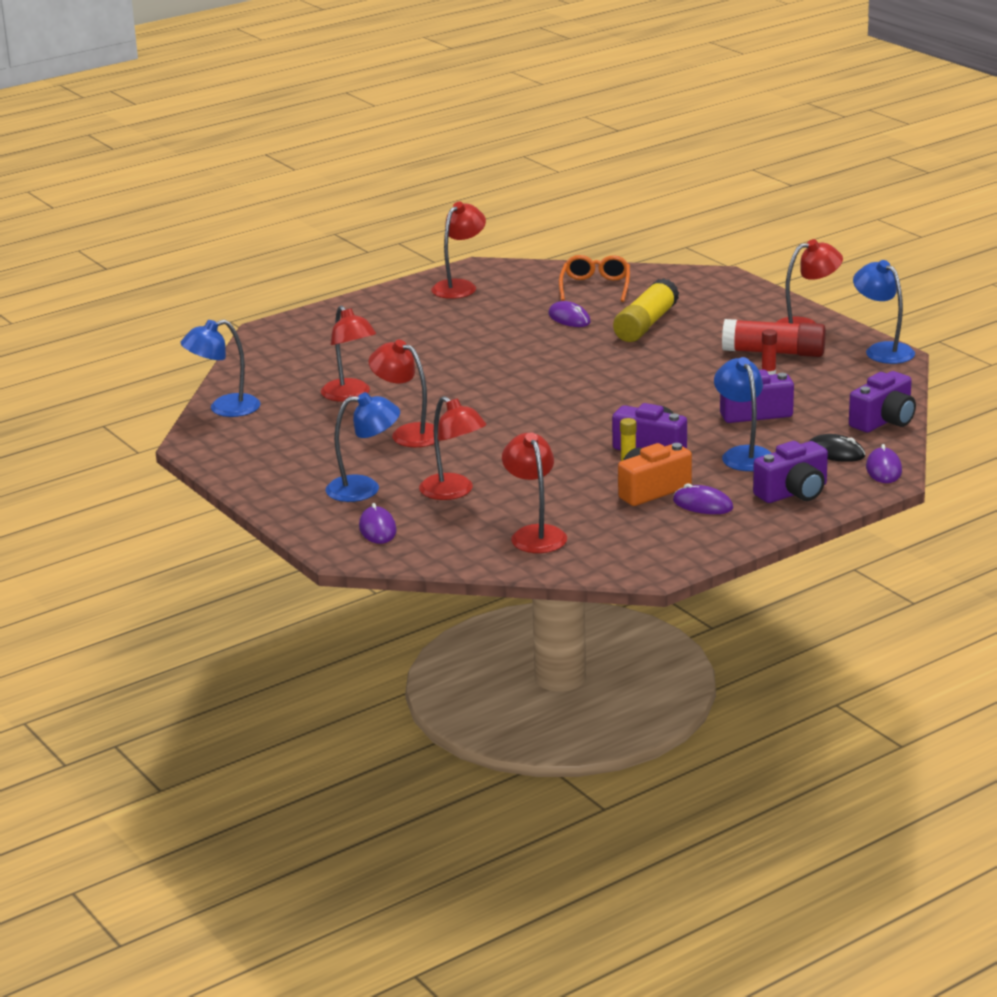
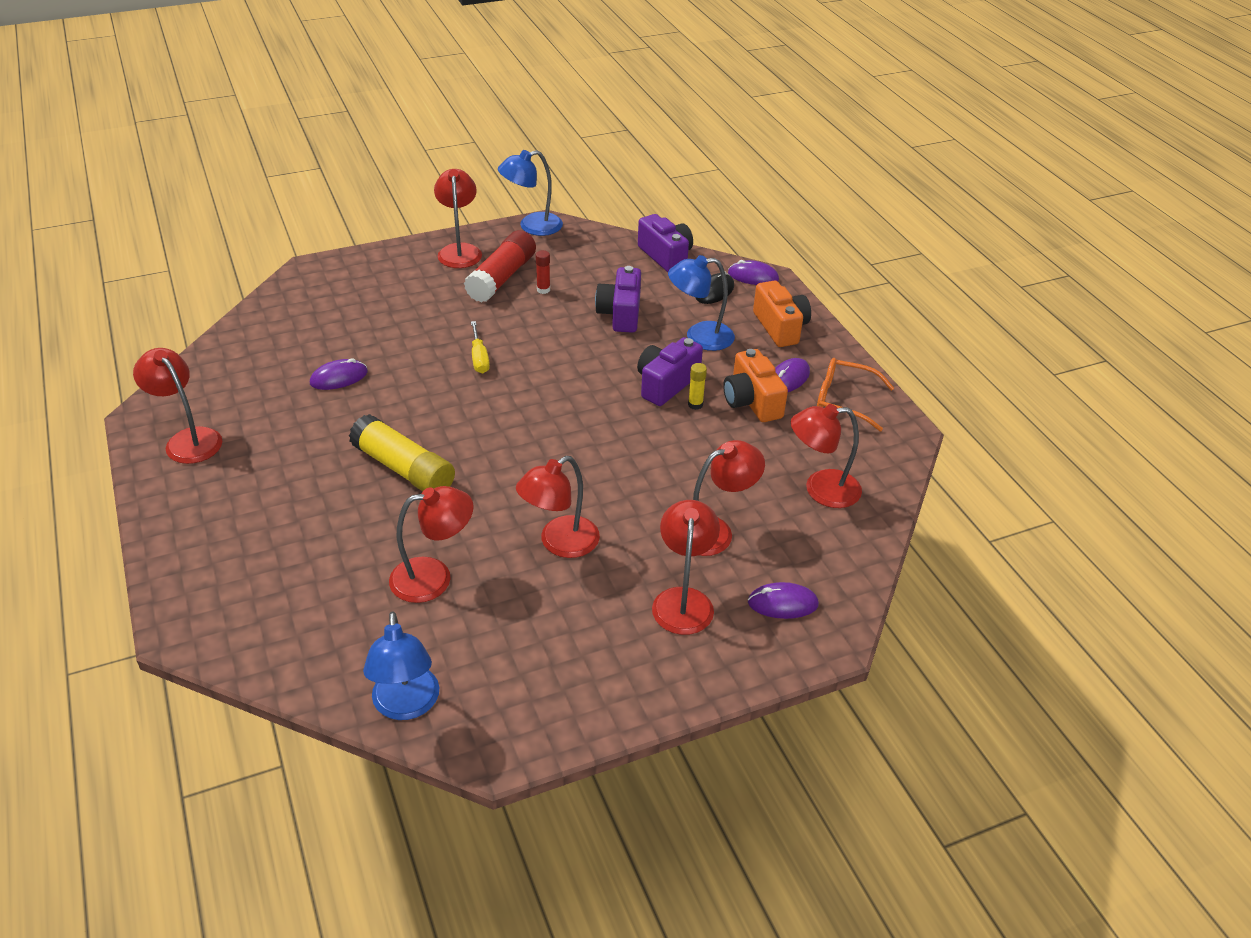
camera: 80 degrees left, 15 degrees up
(364, 488) = (683, 600): blue lamp -> red lamp
(595, 287) = (272, 346): orange glasses -> orange glasses (844, 400)
(635, 364) = (479, 358): none -> yellow screwdriver
(646, 324) = (390, 333): yellow glue stick -> yellow glue stick (404, 469)
(793, 493) = (780, 327): purple camera -> orange camera

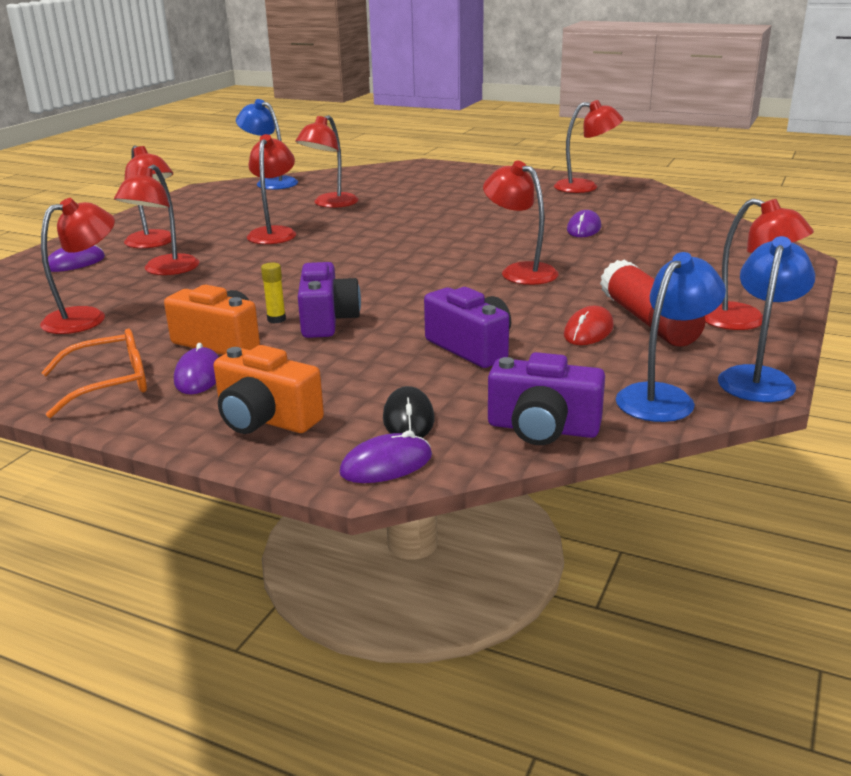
camera: 140 degrees right, 15 degrees down
(404, 469) = (437, 220): yellow glue stick -> none
(479, 358) = (520, 271): yellow screwdriver -> red lamp
(543, 290) = (588, 331): red glue stick -> red mouse
(699, 337) = (352, 367): blue lamp -> blue lamp (663, 397)

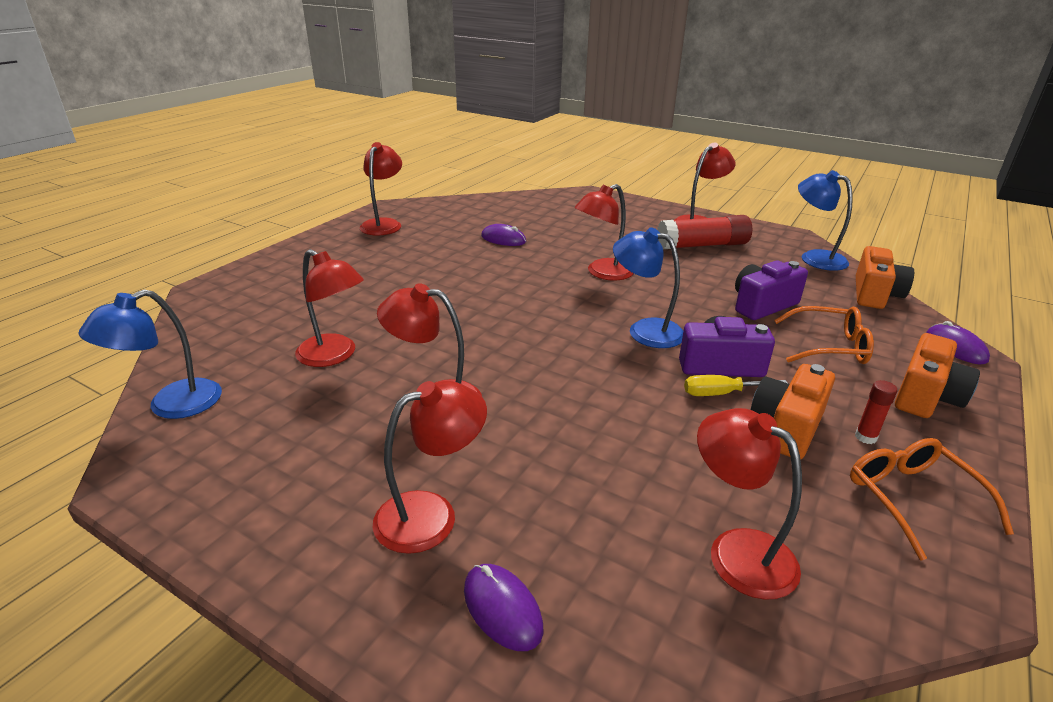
camera: 85 degrees left, 5 degrees up
(165, 270) = (560, 490): red lamp -> none
(198, 376) = (865, 437): purple mouse -> red glue stick
(276, 319) = (721, 393): yellow glue stick -> yellow screwdriver
(374, 378) = (829, 346): none -> orange glasses
(408, 419) = (888, 336): black mouse -> none
(542, 429) = (875, 294): purple camera -> orange camera
(588, 331) = (722, 264): red mouse -> none
(758, 378) = (779, 232): blue lamp -> blue lamp (645, 330)

